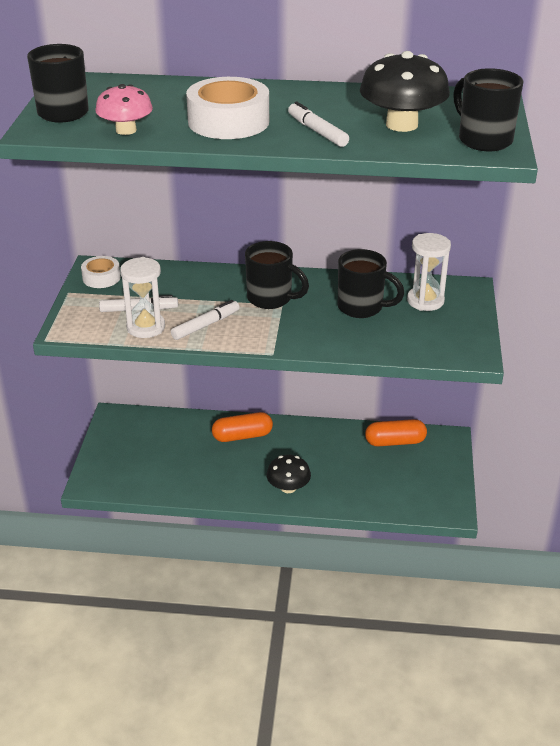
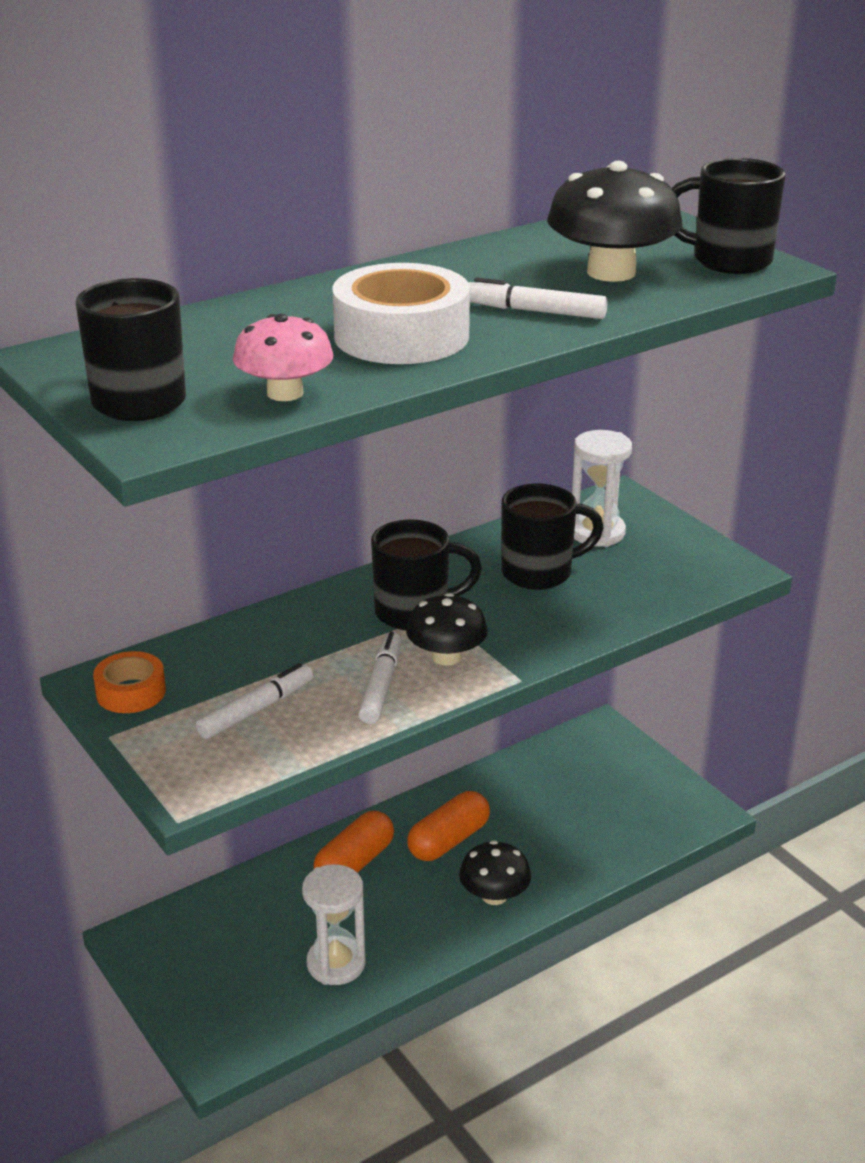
camera: 40 degrees left, 5 degrees down
(101, 278) = (131, 692): white tape -> orange tape
(146, 327) = (303, 728): white hourglass -> white hourglass (336, 964)
(254, 326) = (446, 656): none -> black mushroom
(395, 442) = (549, 766): orange capsule -> orange capsule (448, 840)

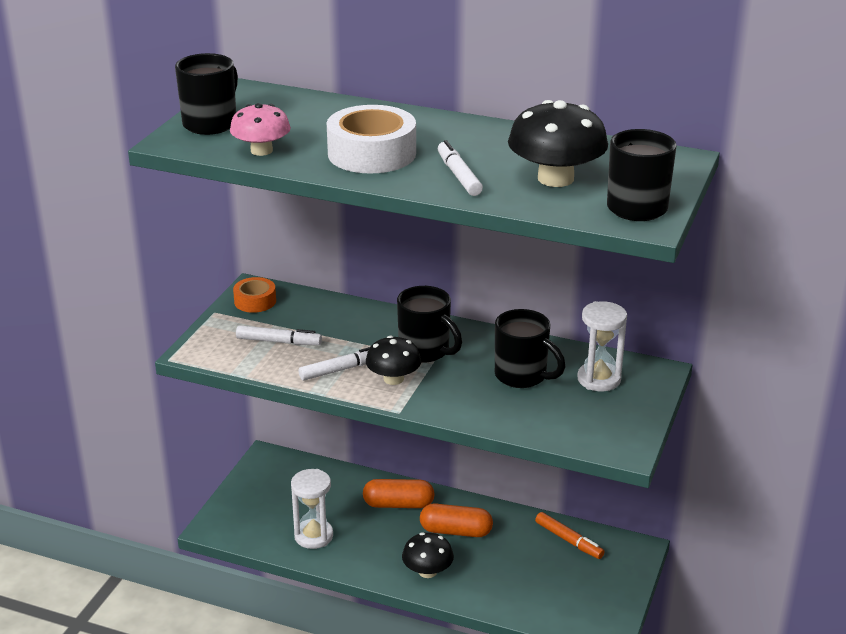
camera: 55 degrees right, 0 degrees up
(545, 767) = (569, 540): none -> orange marker

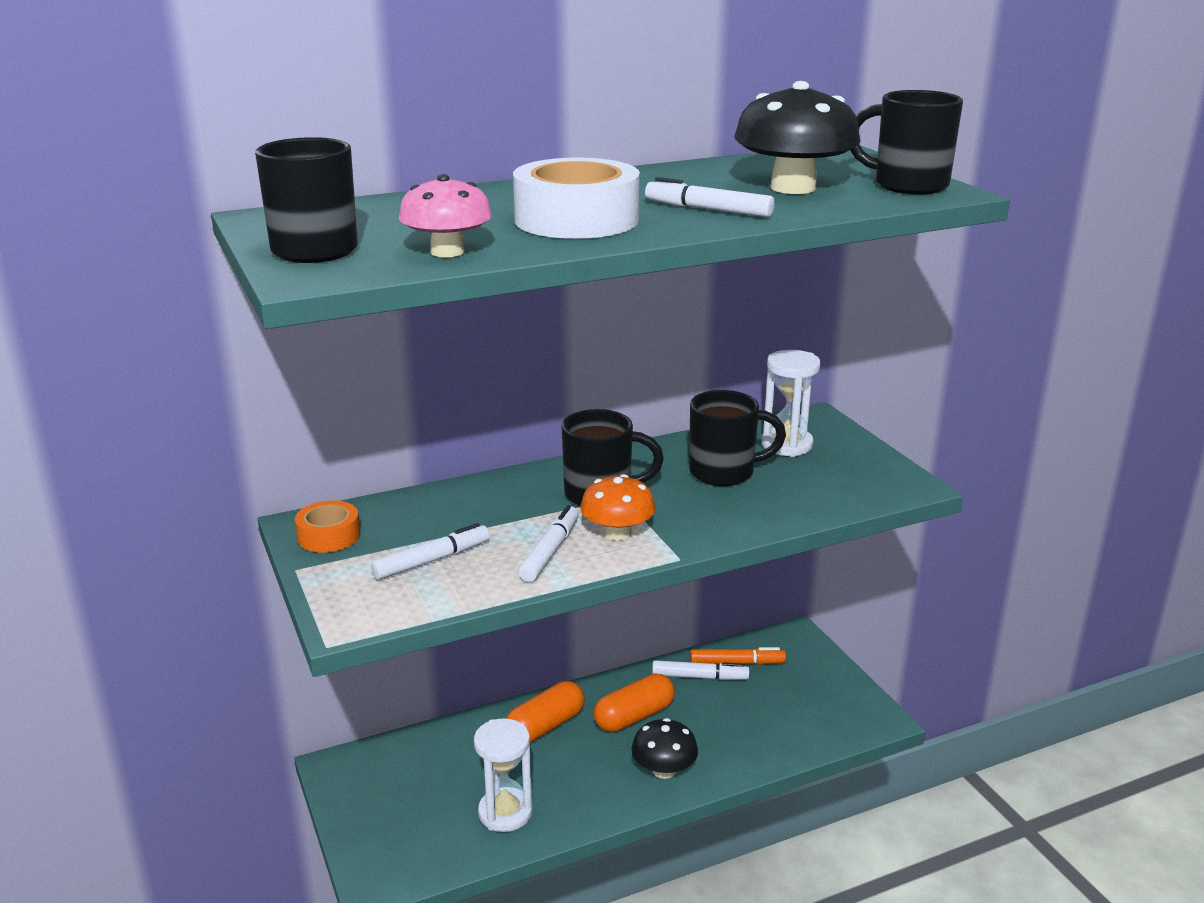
camera: 45 degrees left, 5 degrees down
(393, 379) = (617, 533): black mushroom -> orange mushroom
(531, 534) = (699, 677): none -> white marker

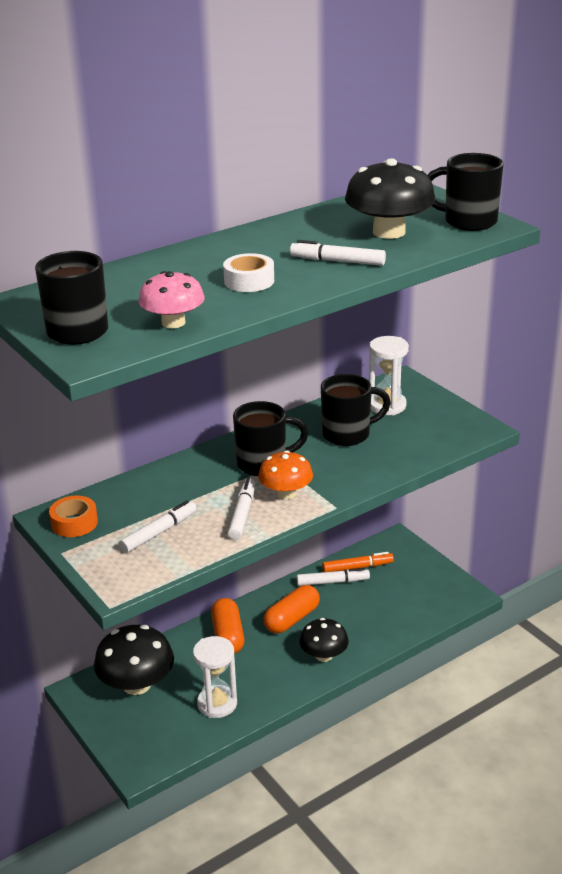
camera: 10 degrees left, 5 degrees up
(410, 771) = (137, 684): none -> black mushroom
(545, 726) = (228, 636): orange capsule -> orange capsule turned 45 degrees counterclockwise
(576, 220) = (249, 281): white tape -> white tape, size x0.56

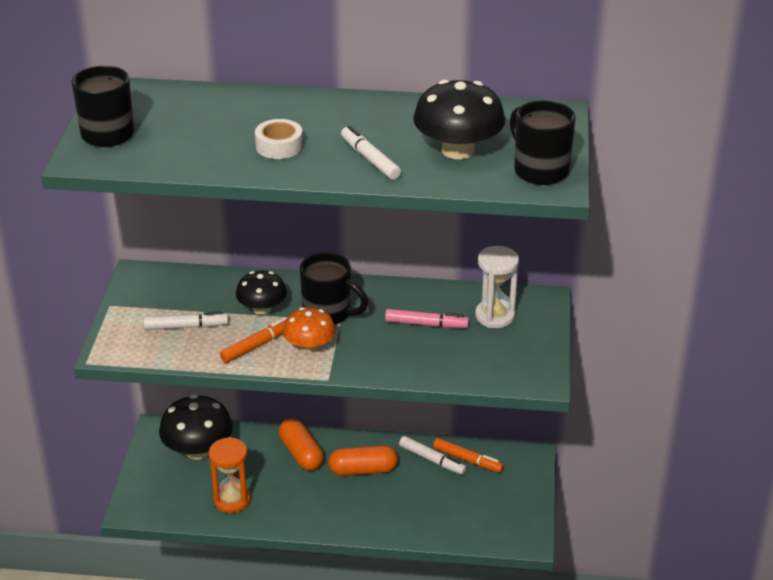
camera: 40 degrees right, 5 degrees up
(74, 523) = (145, 287): orange tape -> none
(173, 322) = (173, 157): pink mushroom -> none
(217, 704) = (232, 500): white hourglass -> orange hourglass
(228, 636) = (301, 454): orange capsule -> orange capsule turned 60 degrees counterclockwise
(242, 514) = (257, 345): white marker -> orange marker
(324, 655) = (350, 514): black mushroom -> black mushroom (262, 309)
(348, 434) = (426, 324): black mug -> pink marker

